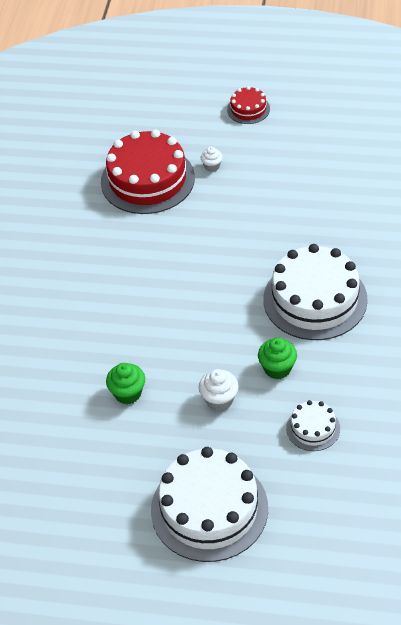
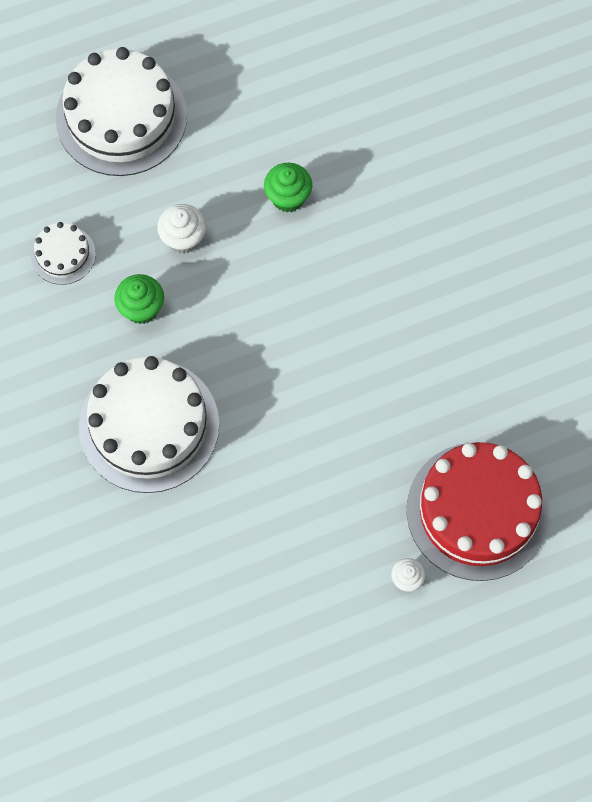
camera: 145 degrees right, 20 degrees up
(248, 109) = (425, 720): red cake -> none

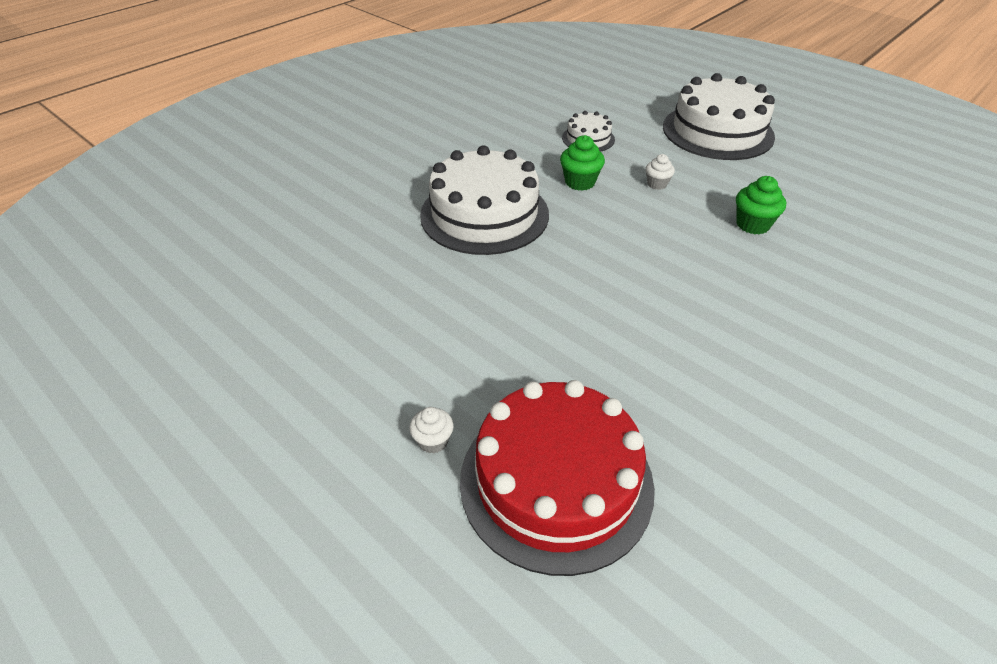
camera: 65 degrees right, 25 degrees down
(183, 238) = (657, 184): white cupcake -> white cupcake, size x0.65

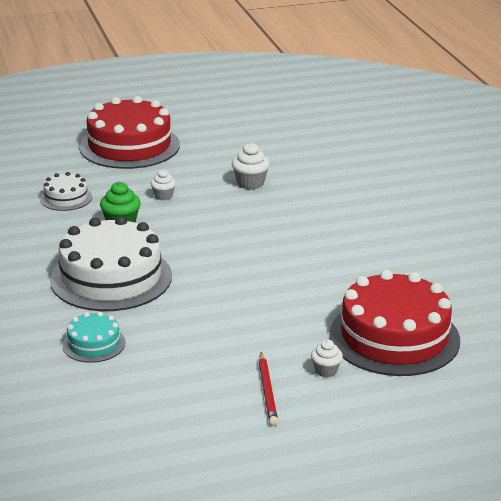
camera: 60 degrees left, 15 degrees down
(359, 405) = (267, 391): none -> red pencil
(368, 250) = (94, 344): none -> turquoise cake
(717, 131) = (129, 146): white cake -> red cake
(752, 224) = (250, 183): green cupcake -> white cupcake

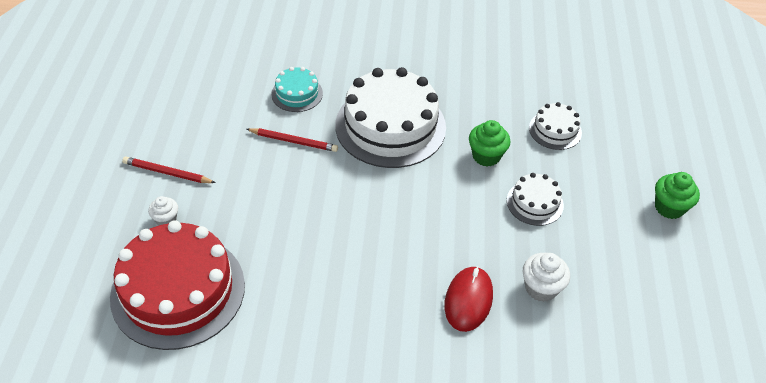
camera: 110 degrees right, 20 degrees up
(129, 146) = (669, 207): red cake -> green cupcake
(163, 196) = (535, 203): white cupcake -> white cake
(169, 327) = (293, 141): none -> red pencil
(286, 208) = (468, 300): none -> red mouse

